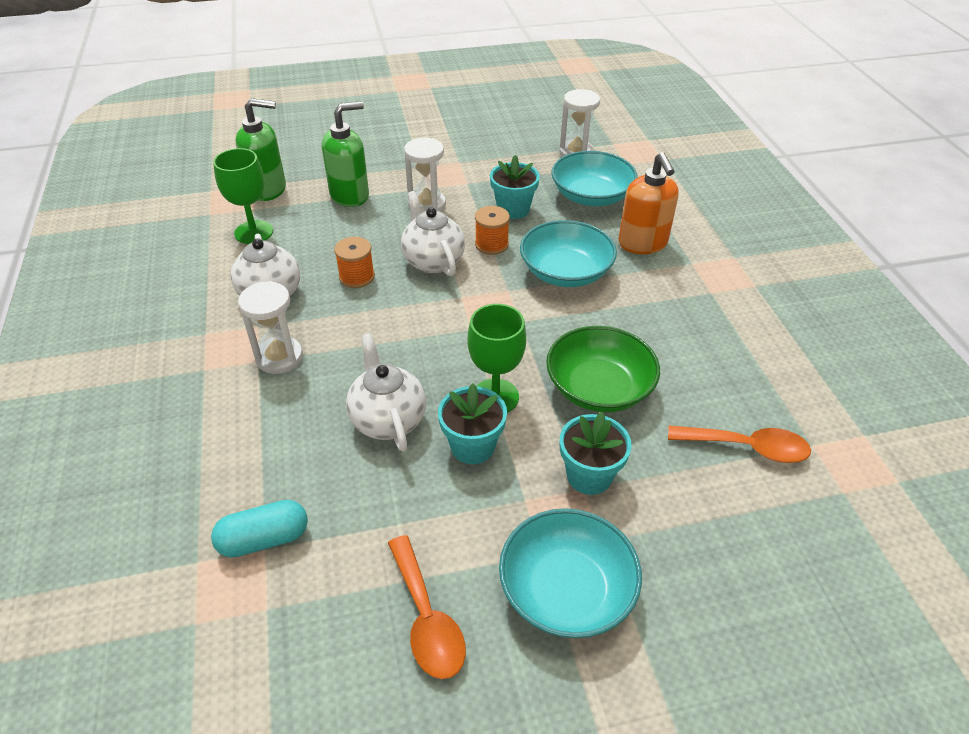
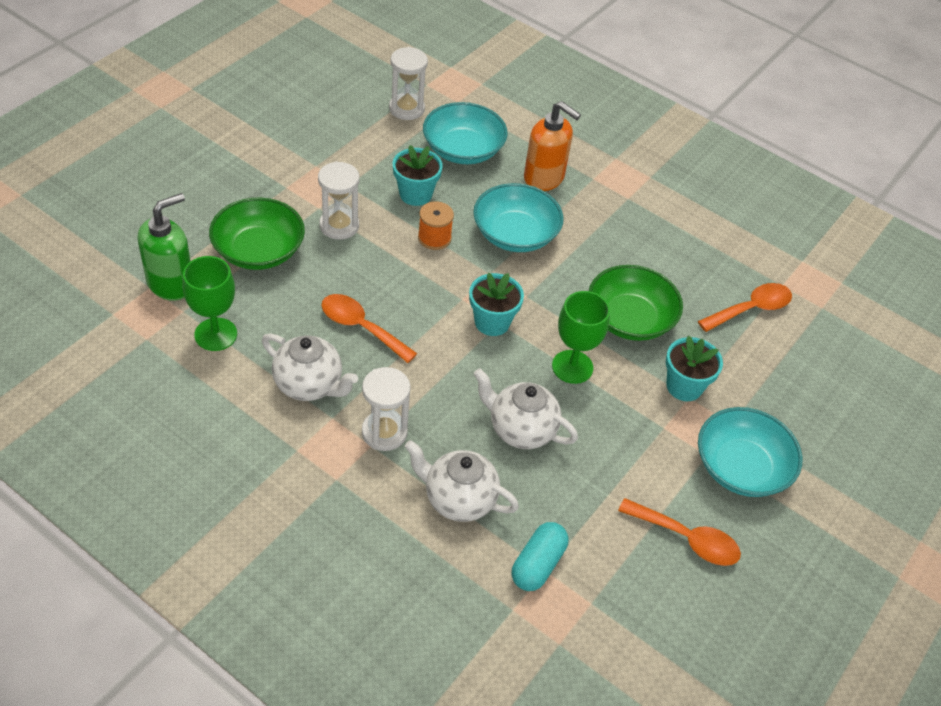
camera: 45 degrees left, 5 degrees up
(350, 195) = (259, 250): green soap dispenser -> green bowl
(357, 277) = (361, 327): orange spool -> orange spoon
(433, 261) = (405, 278): white teapot -> white teapot (458, 499)
(472, 446) = (596, 412): turquoise flower pot -> turquoise flower pot (492, 322)

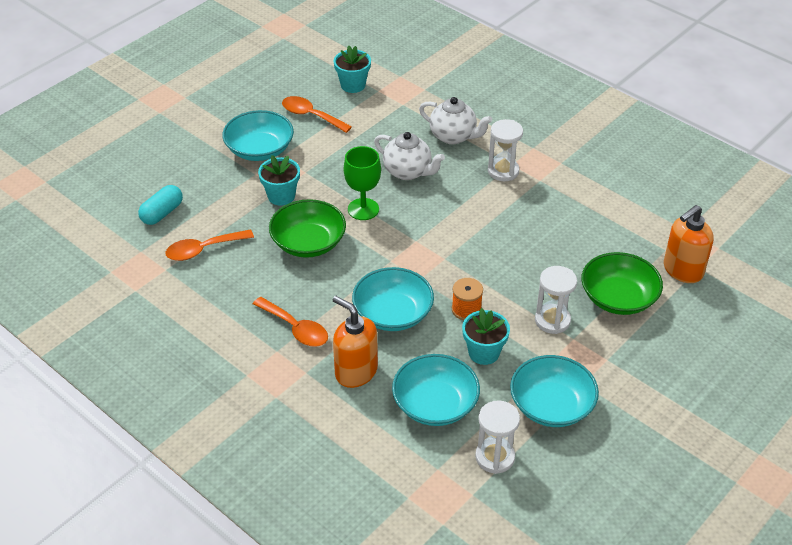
camera: 170 degrees left, 5 degrees down
(171, 283) = (682, 270): green soap dispenser -> orange soap dispenser
(215, 334) = (635, 232): green goblet -> none
(309, 385) = (559, 199): white teapot -> none
(350, 147) = (551, 405): none -> turquoise bowl
(361, 327) = (525, 237): orange spoon -> orange spoon (296, 328)
(492, 322) = (421, 240): turquoise flower pot -> turquoise flower pot (353, 85)
(538, 564) = (407, 106): turquoise capsule -> turquoise capsule (162, 213)

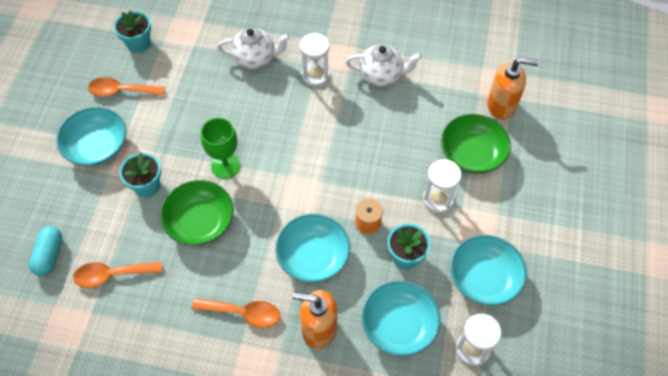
camera: 30 degrees left, 15 degrees up
(203, 250) = (112, 275): orange spoon -> orange spoon turned 45 degrees clockwise
(408, 172) = (239, 111): white teapot -> white teapot (381, 76)
(682, 270) = (501, 106): orange soap dispenser -> orange soap dispenser turned 105 degrees counterclockwise

